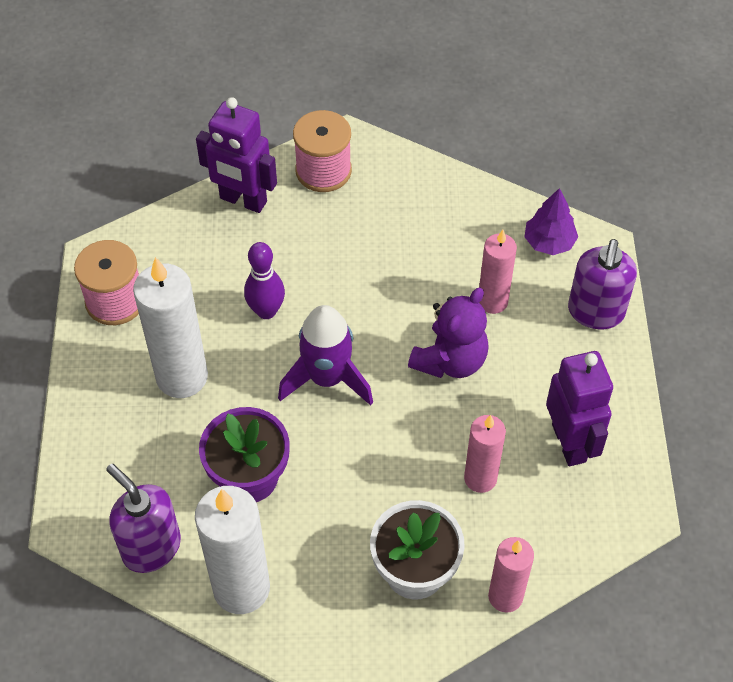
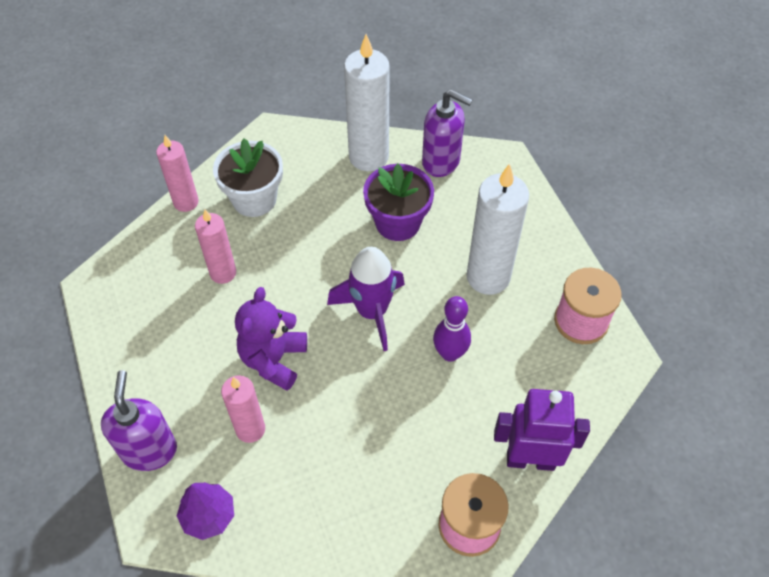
camera: 160 degrees right, 0 degrees up
(569, 443) = (156, 321): purple robot -> none

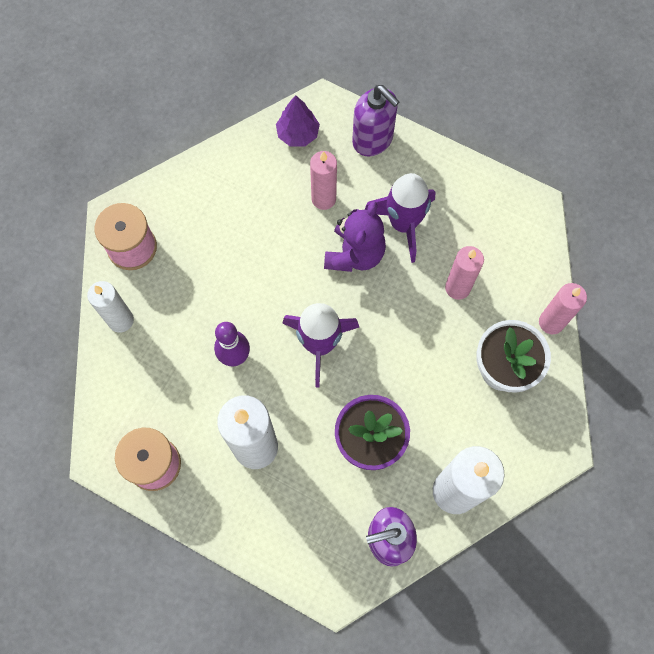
camera: 140 degrees right, 15 degrees up
(208, 353) = (403, 224): none -> purple rocket
(273, 360) = (354, 254): purple teddy bear -> purple teddy bear turned 45 degrees clockwise
(530, 459) = (121, 320): purple robot -> white candle

